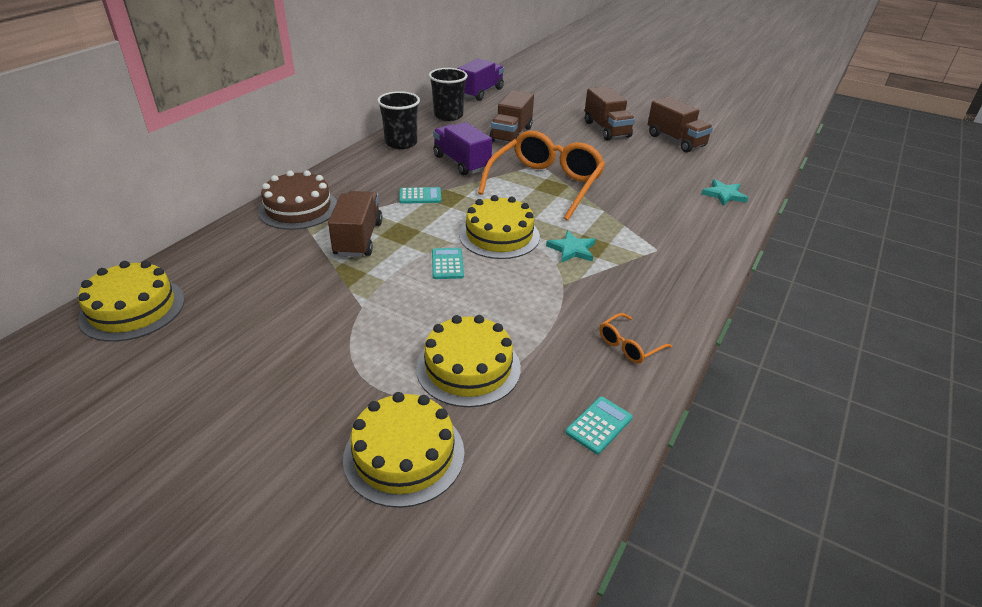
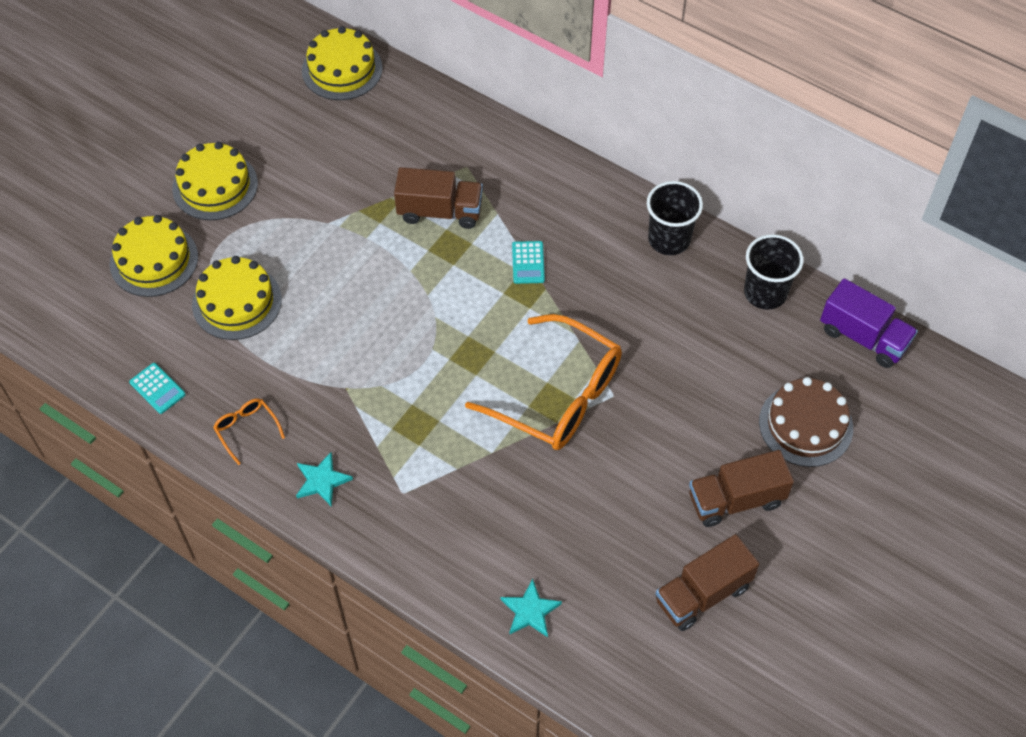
camera: 95 degrees right, 20 degrees up
(298, 208) = (502, 155): brown cake -> brown cake (805, 425)
(447, 264) = (389, 288): turquoise calculator -> none
(461, 163) = (615, 306): purple truck -> none
(499, 235) = (440, 337): yellow cake -> yellow cake (215, 186)
(511, 134) = (707, 368): brown truck -> none
(572, 249) = (408, 405): turquoise star -> turquoise star (322, 481)

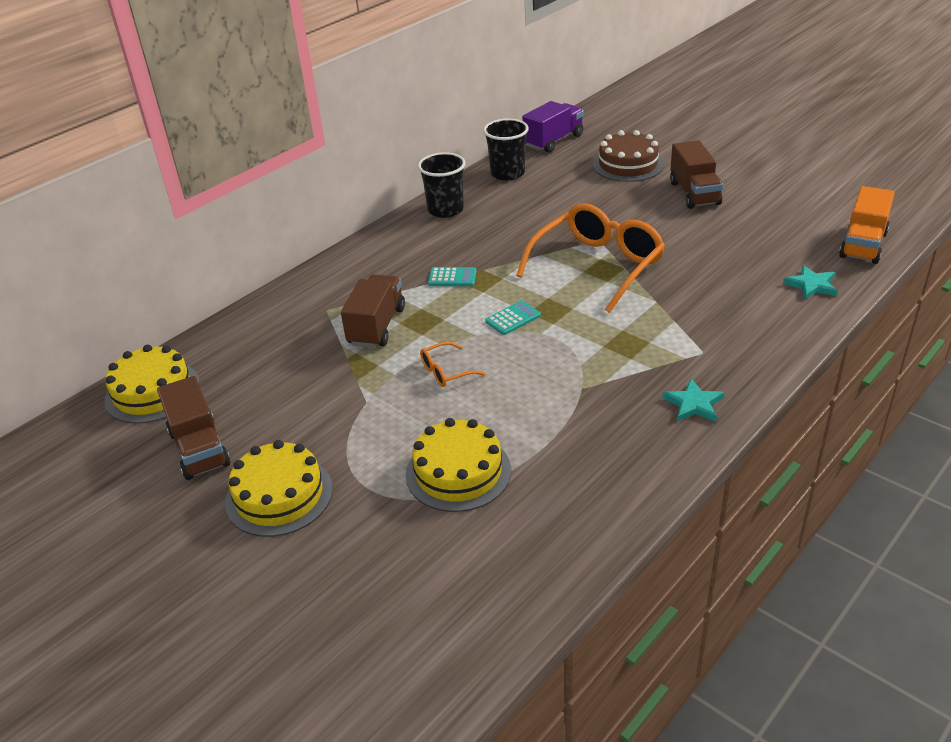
camera: 80 degrees left, 20 degrees down
(154, 260) = (378, 551): yellow cake -> none
(157, 388) = (574, 540): turquoise calculator -> turquoise calculator (513, 318)
(247, 430) = (633, 460): orange glasses -> orange glasses (446, 371)
(623, 682) = (863, 245): none -> orange truck
(702, 593) = (777, 209): brown truck -> brown truck (199, 448)

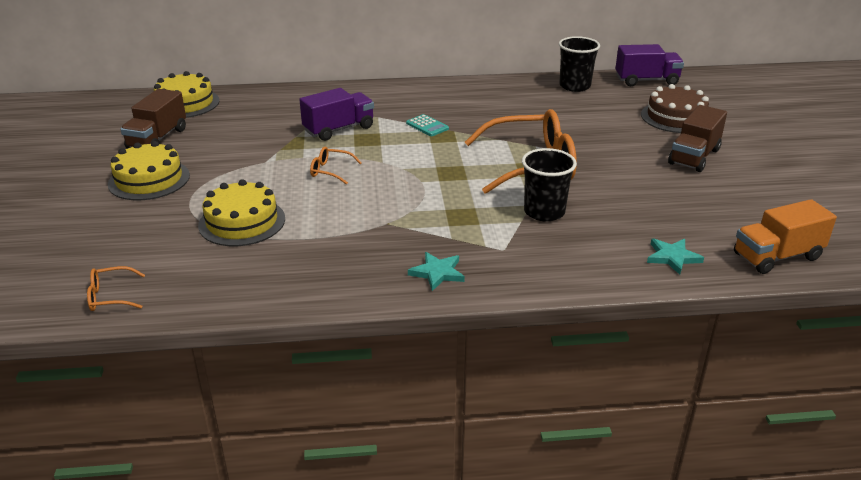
camera: 40 degrees right, 5 degrees down
(377, 326) = (339, 129): brown truck -> purple truck
(445, 210) = (494, 89): black cup -> black cup (544, 212)
(476, 629) = (111, 296): none -> orange glasses
(513, 318) = (420, 165): turquoise calculator -> none

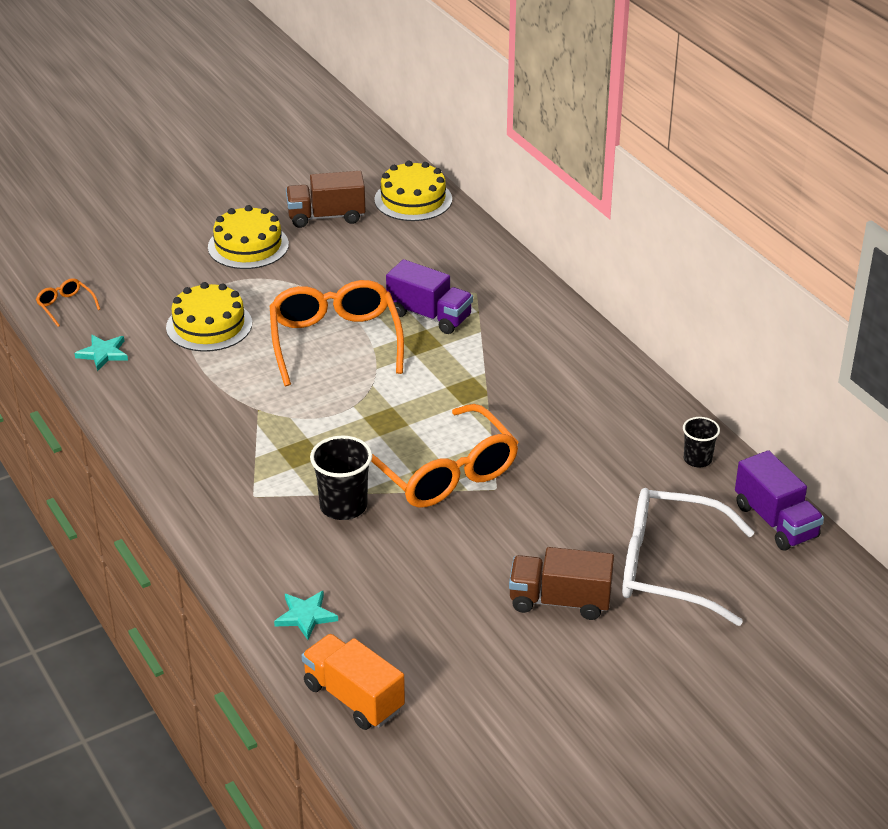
camera: 65 degrees right, 5 degrees up
(331, 171) = (335, 342): orange glasses -> orange glasses, size x2.36
(427, 126) = (484, 372): turquoise calculator -> none
(437, 273) = (190, 465): turquoise star -> turquoise star (103, 354)
(574, 86) = (697, 459): black cup -> black cup, size x0.62
(675, 117) = (669, 568): brown cake -> white glasses

